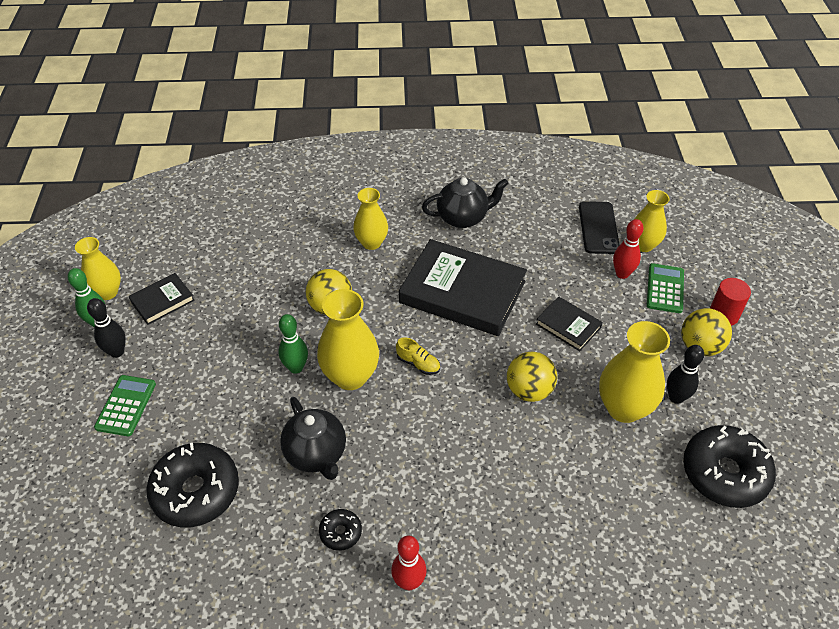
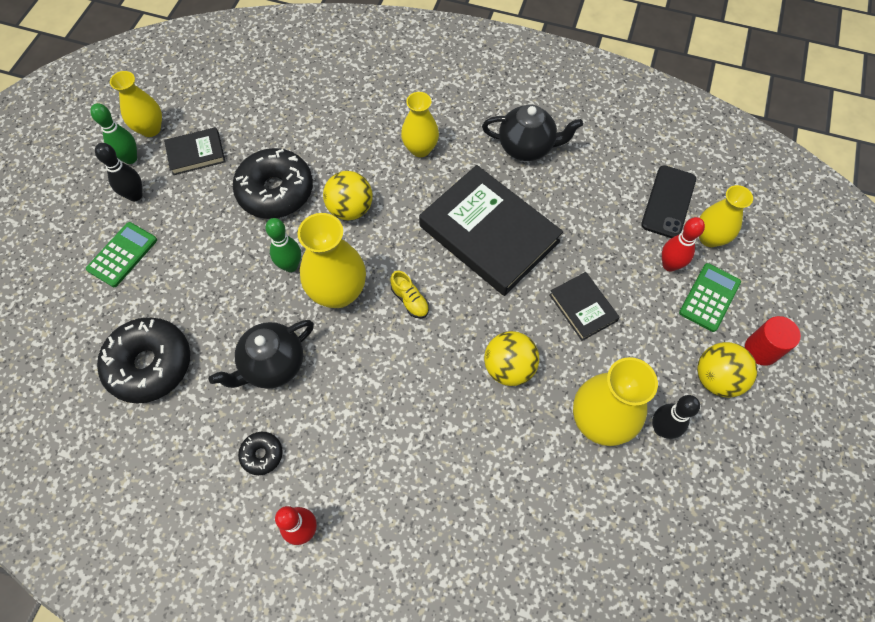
camera: 20 degrees right, 15 degrees up
(316, 454) = (272, 365): black teapot -> black teapot turned 60 degrees clockwise
(724, 473) = (674, 532): black donut -> black donut (275, 191)

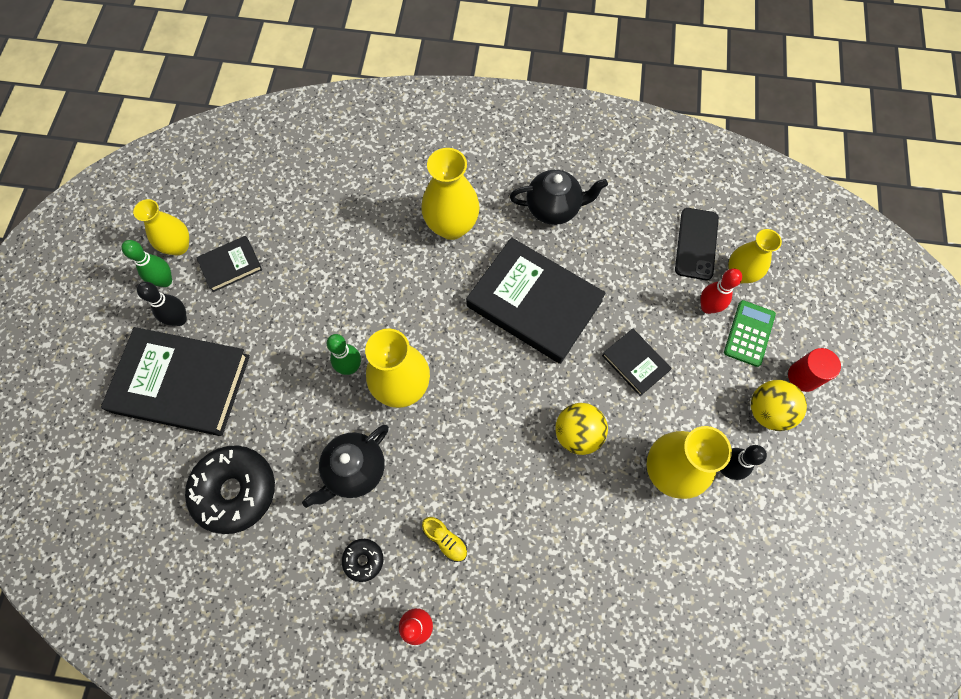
camera: 10 degrees left, 5 degrees up
(122, 255) = (181, 383): green calculator -> black book
(275, 191) = (319, 292): black donut -> none
(350, 209) = (396, 299): yellow ball -> none
(410, 300) = (472, 383): yellow shoe -> yellow shoe (445, 540)
(420, 149) = (451, 226): yellow vase -> yellow vase, size x1.53

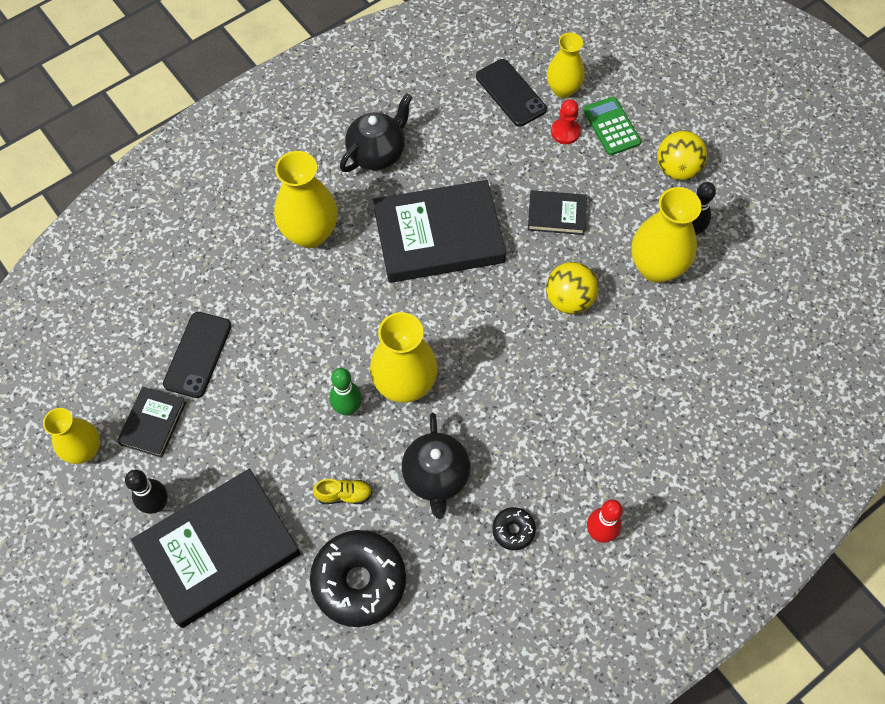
camera: 45 degrees left, 5 degrees down
(165, 281) = (106, 487): green bowling pin -> none
(301, 245) = (197, 354): none -> black phone
(445, 540) = (556, 459): yellow shoe -> yellow shoe (344, 495)
(707, 307) = (565, 132): red bowling pin -> red pawn
(803, 376) = (675, 125): red cylinder -> none

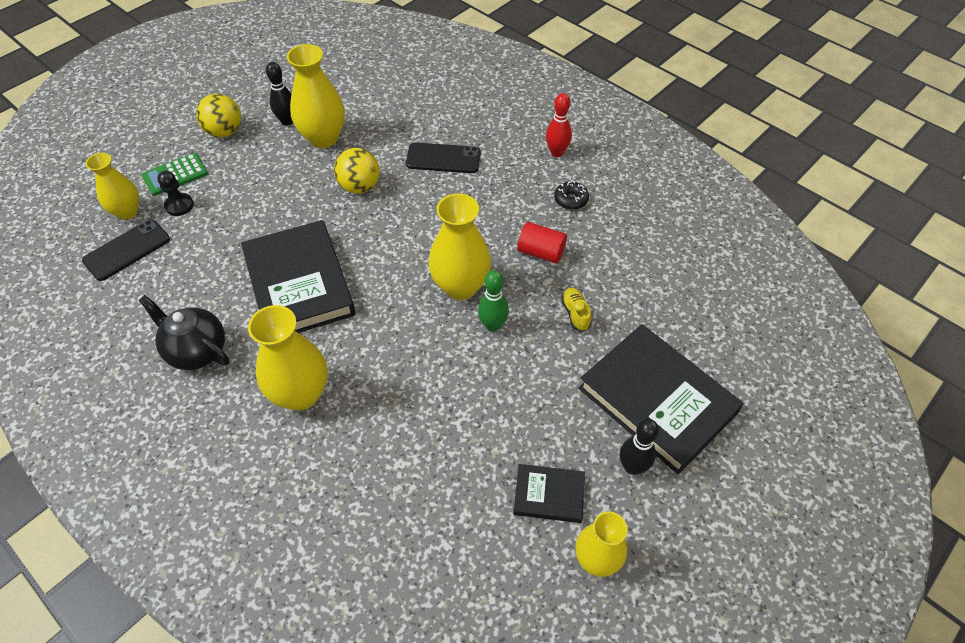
camera: 100 degrees left, 10 degrees down
(197, 354) = (461, 471): black phone -> black phone (443, 158)
(359, 581) = (646, 290): black donut -> none
(436, 477) = (541, 252): black teapot -> red cylinder
(556, 215) = (273, 203): black book -> none
(565, 132) = (179, 205): red pawn -> black pawn

